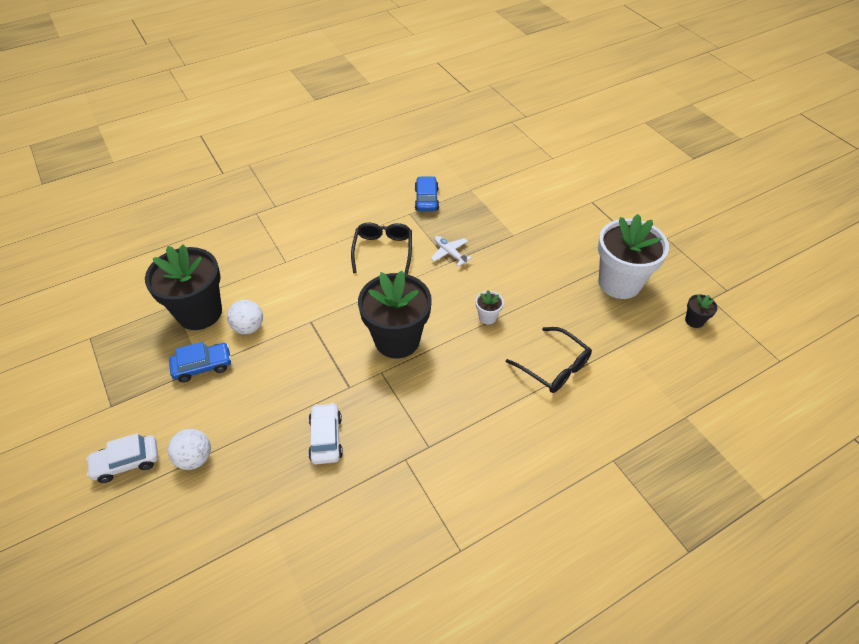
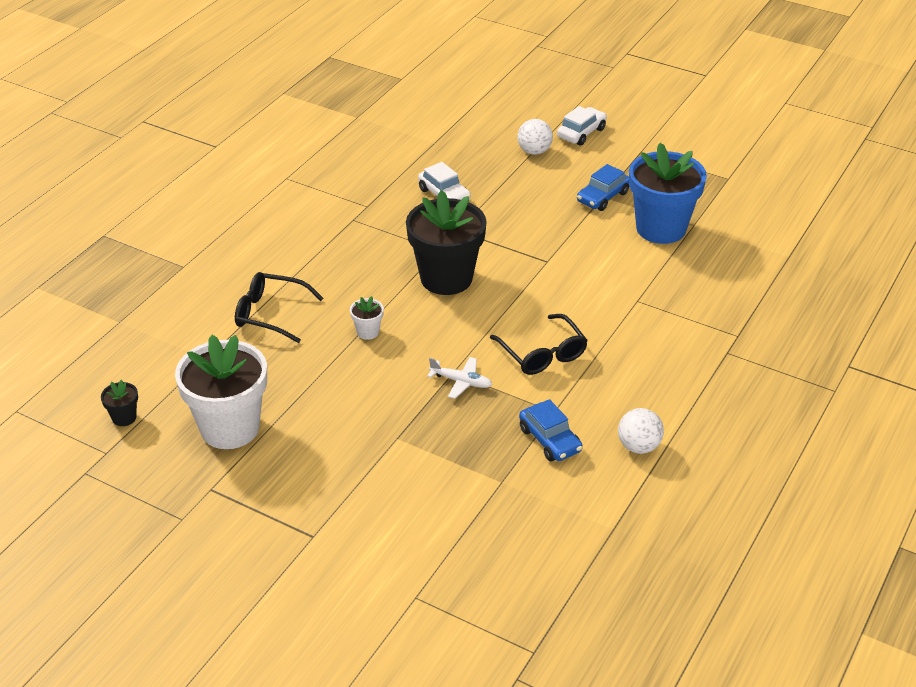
camera: 150 degrees right, 10 degrees down
(199, 313) = (661, 228): black flower pot -> blue flower pot
(249, 327) = (599, 235): white ball -> white ball (638, 446)

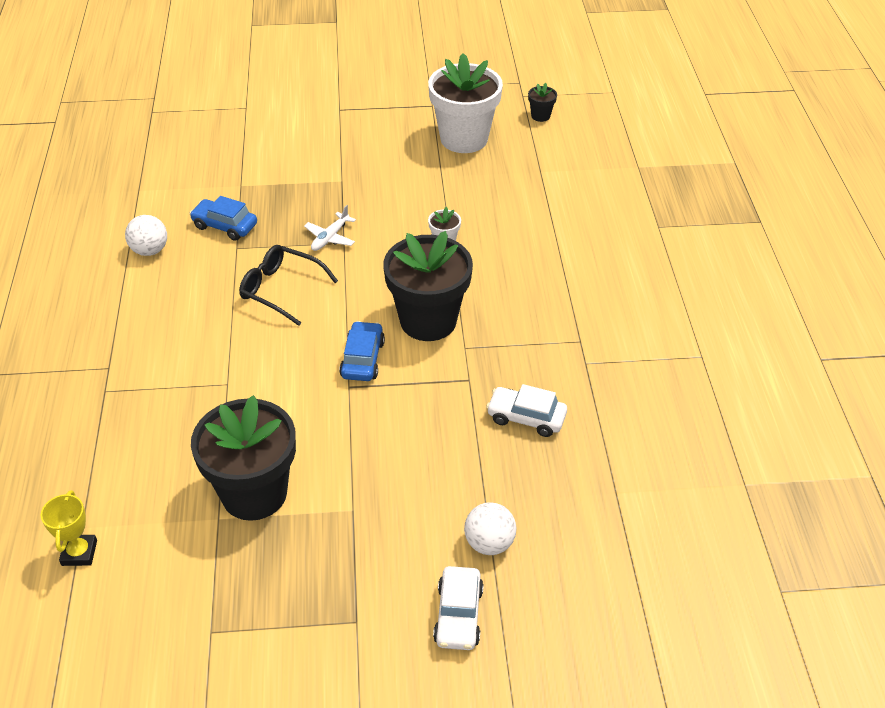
camera: 145 degrees right, 5 degrees up
(270, 314) = (537, 221): black glasses -> none
(461, 382) = (330, 237): white plane -> white plane turned 45 degrees counterclockwise
(602, 197) = (351, 508): blue car -> blue car (362, 359)
(661, 228) = (254, 493): blue flower pot -> black flower pot
(795, 243) = (79, 553): none -> yellow trophy

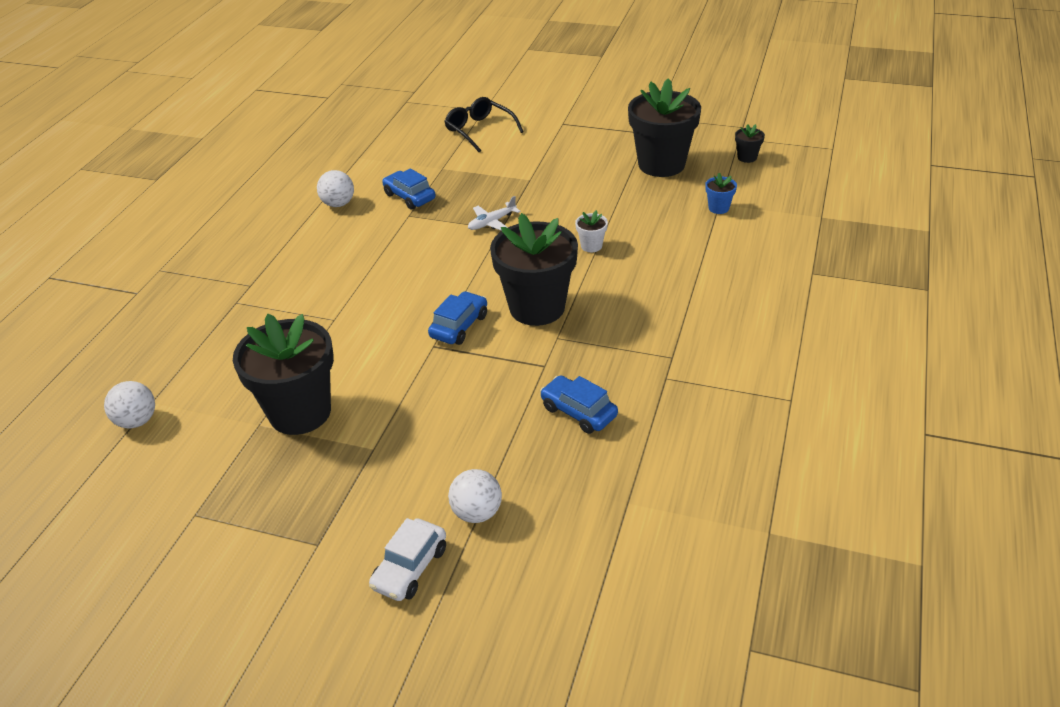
camera: 25 degrees right, 5 degrees down
(79, 553) = (137, 421): yellow trophy -> white ball
(281, 290) = (424, 255): black glasses -> black glasses (479, 130)
(464, 139) = (661, 164): white flower pot -> black flower pot
(526, 418) = (578, 412): white car -> blue car
(542, 176) = (718, 208): none -> blue flower pot

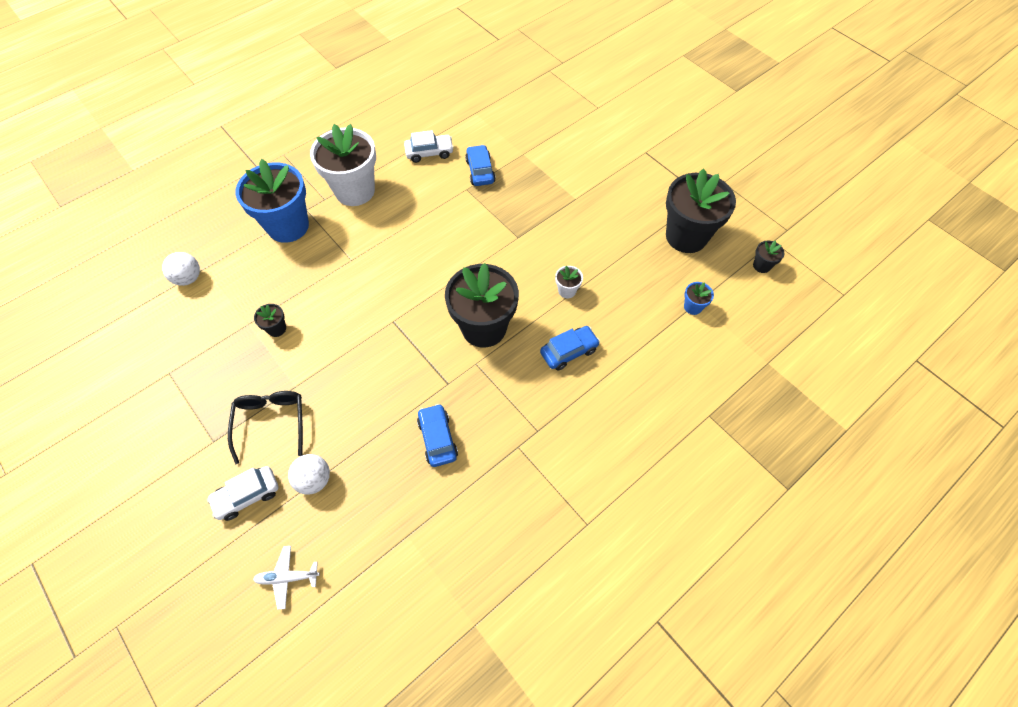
camera: 30 degrees right, 20 degrees up
(226, 324) = (288, 226): none -> blue flower pot
(281, 265) = (355, 191): none -> white flower pot
(300, 412) = (277, 329): black flower pot -> black flower pot, size x0.41
(338, 204) = (429, 152): white ball -> white car
(459, 326) = (421, 313): blue car -> blue car (569, 351)
(479, 130) = (578, 128): black glasses -> black glasses (271, 423)
(492, 222) = (516, 227): white plane -> white plane (287, 577)

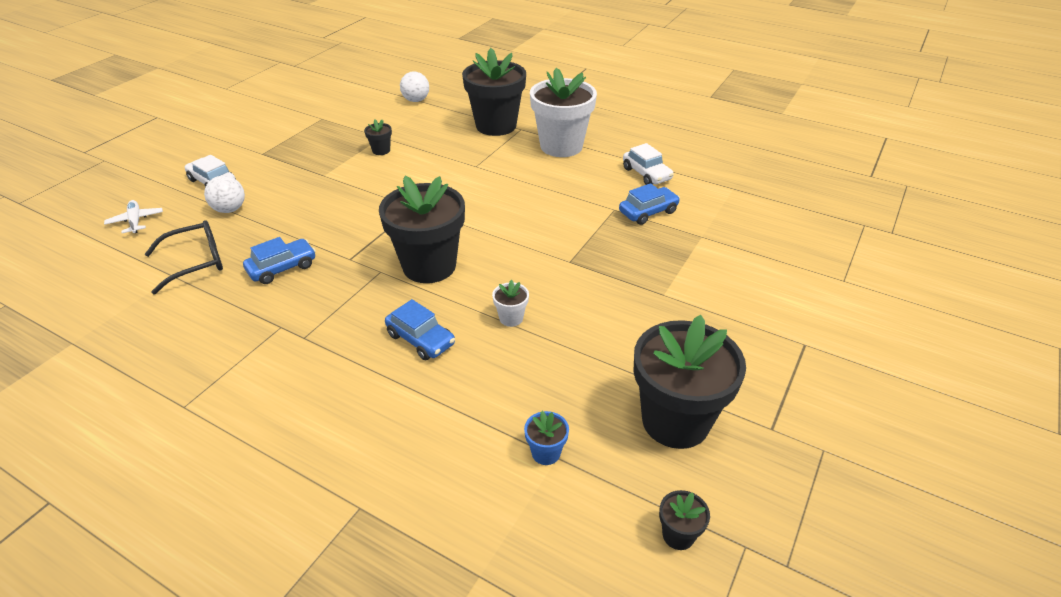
camera: 70 degrees right, 20 degrees down
(271, 423) = (284, 174): black glasses -> black glasses (195, 262)
(288, 226) = (496, 126): blue flower pot -> black flower pot

